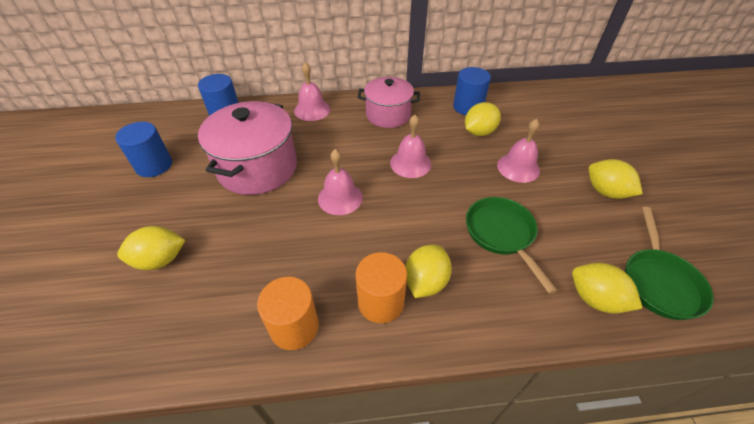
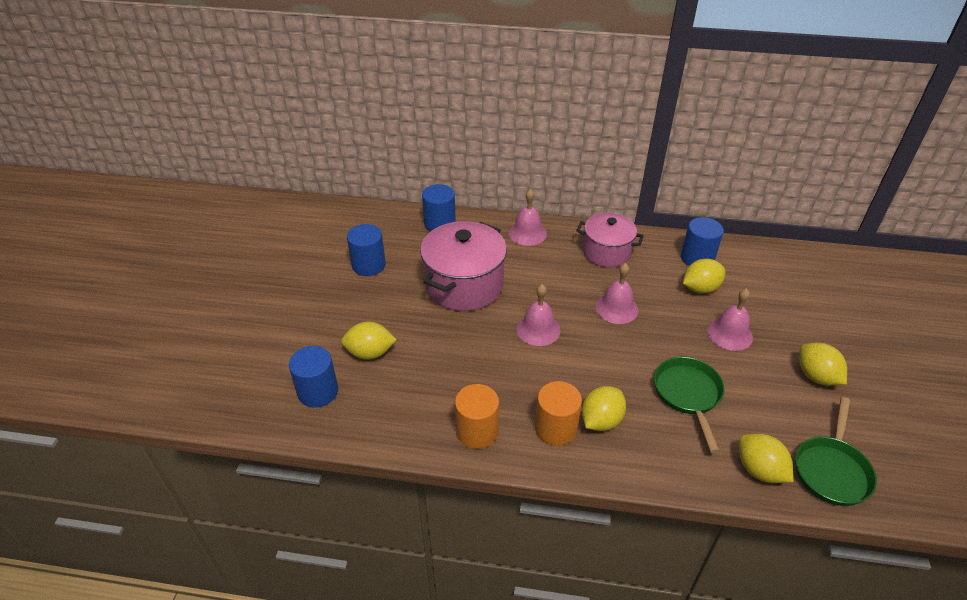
camera: 15 degrees right, 5 degrees down
(96, 322) = (318, 392): none -> blue cylinder

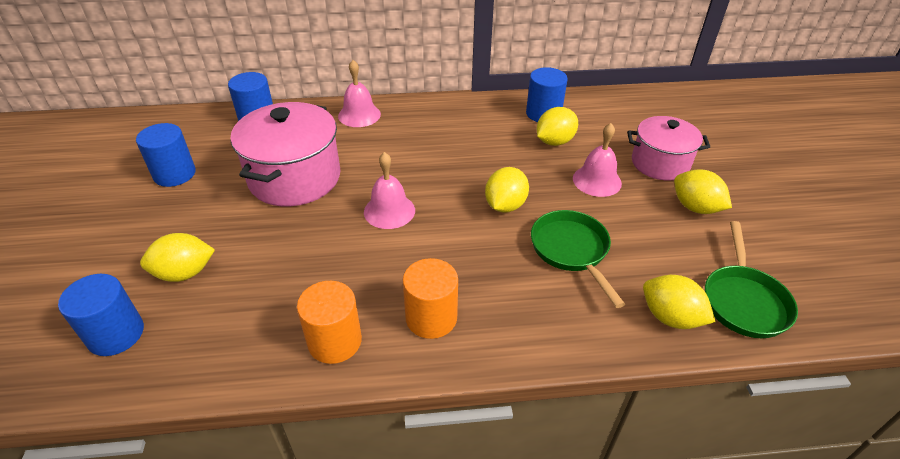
camera: 15 degrees left, 0 degrees up
(601, 420) = (482, 298): yellow lemon -> yellow lemon (505, 205)
(606, 252) = (448, 121): pink pot -> pink pot (660, 163)
(616, 308) = (472, 175): pink bell -> none

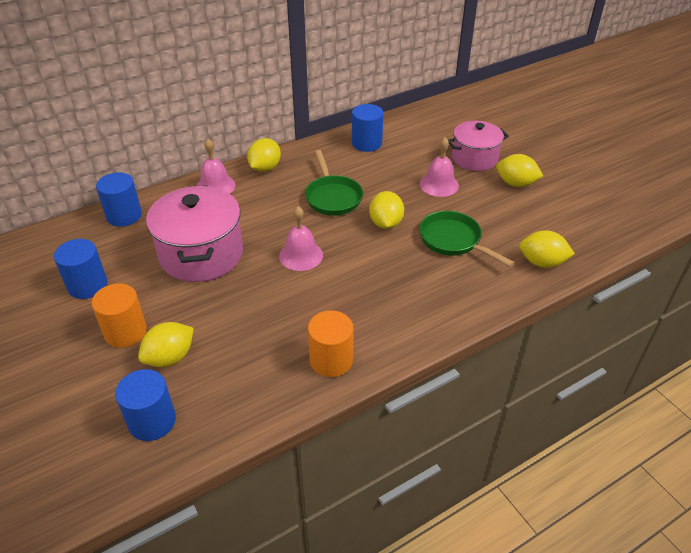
camera: 25 degrees left, 0 degrees up
(431, 318) = (388, 319): orange cylinder -> orange cylinder (125, 332)
(554, 141) = (389, 163): yellow lemon -> yellow lemon (265, 168)
(743, 301) = (579, 237): green pan -> green pan (332, 197)

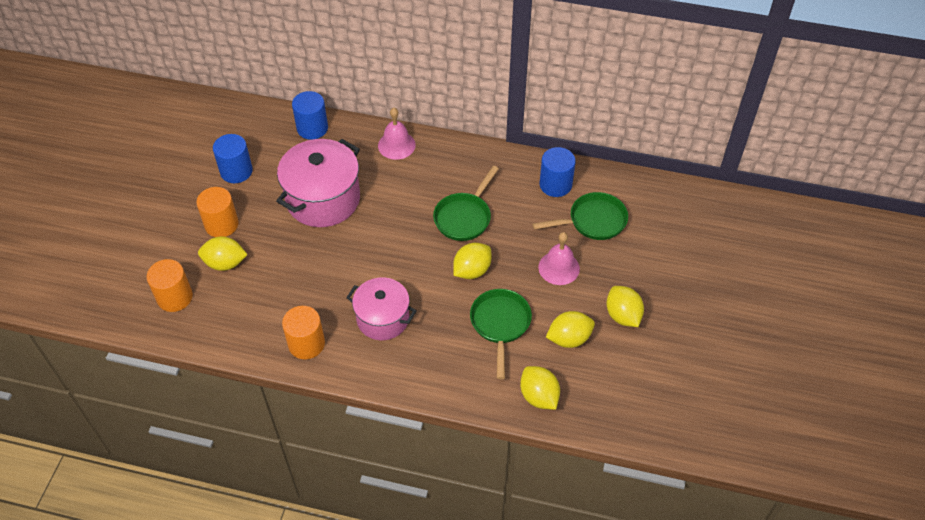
camera: 45 degrees right, 10 degrees up
(152, 421) = (175, 297): blue cylinder -> orange cylinder
(265, 168) = (449, 153): yellow lemon -> yellow lemon (569, 338)
(301, 255) = (382, 251): pink bell -> none
(420, 148) = (593, 221): none -> green pan
(474, 158) = (623, 265): pink pot -> pink pot (383, 319)

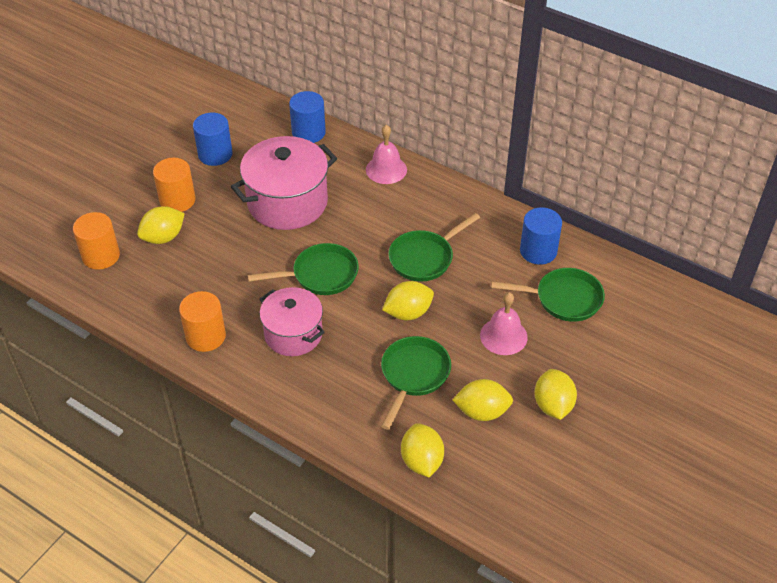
camera: 20 degrees right, 5 degrees down
(225, 263) = (163, 237): yellow lemon -> yellow lemon turned 60 degrees counterclockwise
(382, 258) = (320, 275): none -> green pan

